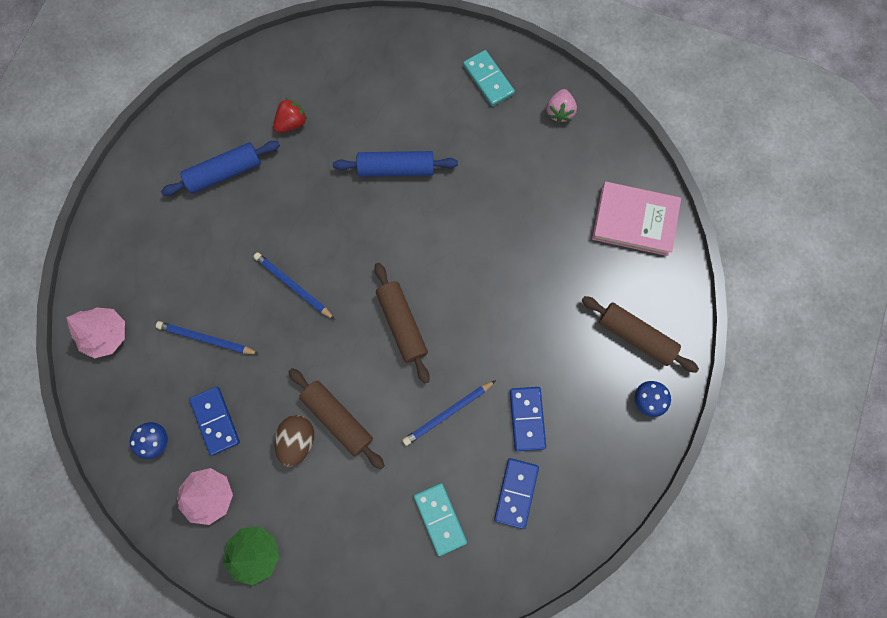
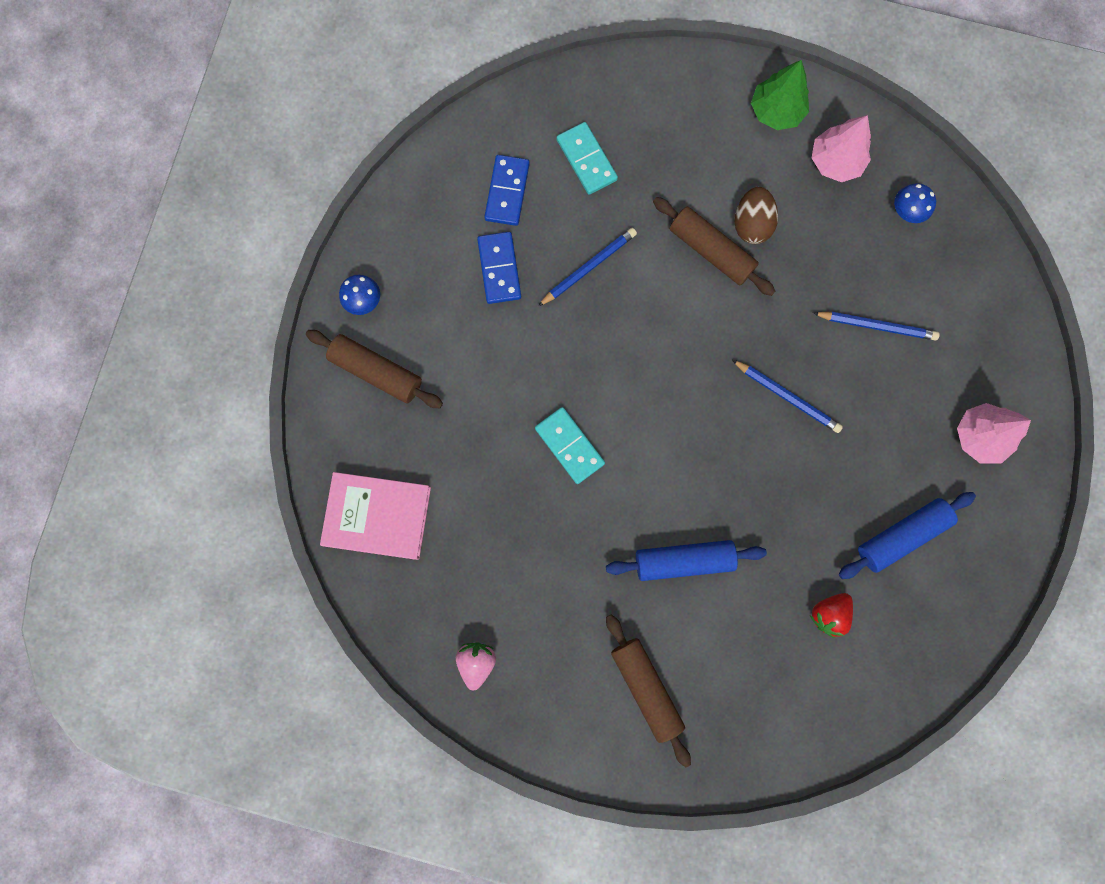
camera: 175 degrees right, 5 degrees up
(106, 335) = (993, 321): pink tree -> pink tree (980, 436)
(215, 421) = (846, 238): blue domino -> none
(402, 324) = (652, 362): brown rolling pin -> brown rolling pin (646, 687)
(488, 80) = (575, 702): turquoise domino -> turquoise domino (569, 446)

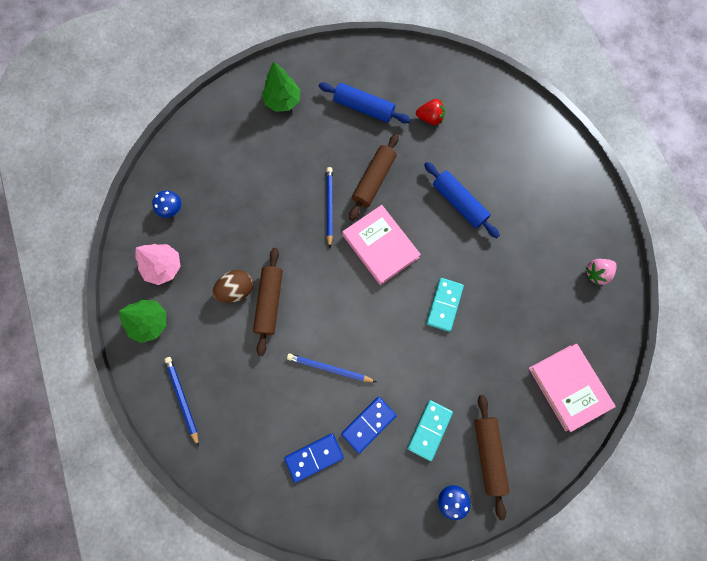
camera: 125 degrees left, 5 degrees down
(586, 160) = (258, 420): turquoise domino -> turquoise domino (429, 429)
(646, 687) = (536, 180): brown rolling pin -> brown rolling pin (373, 180)
(693, 423) = (380, 246): none -> pink book
(876, 326) = (255, 185): blue pencil -> blue pencil (182, 399)
(980, 436) = (282, 101): pink tree -> green tree

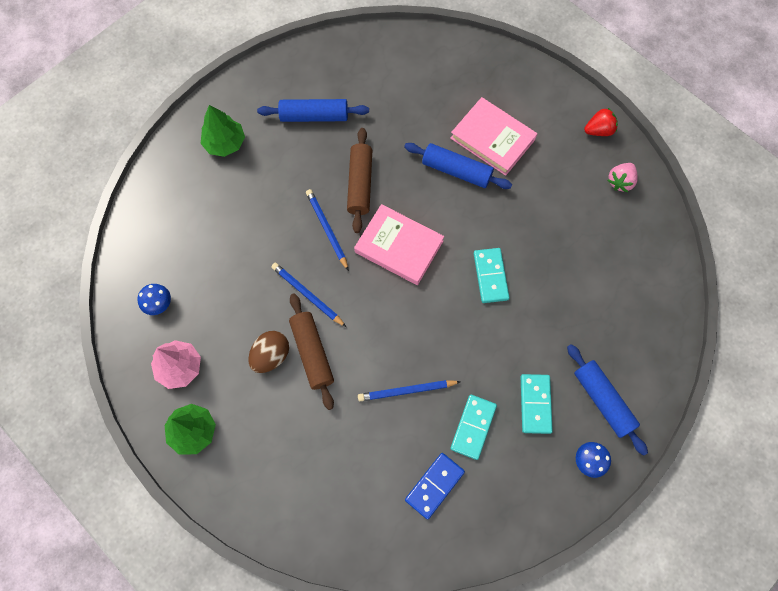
camera: 25 degrees left, 5 degrees down
(182, 399) = (268, 493): blue pencil -> blue pencil (307, 295)
(368, 424) = (473, 427): blue domino -> turquoise domino
(430, 118) = (387, 99): red strawberry -> red strawberry (599, 130)
(488, 454) = (602, 400): brown rolling pin -> blue rolling pin
(568, 387) = (646, 301): pink book -> pink book (492, 139)

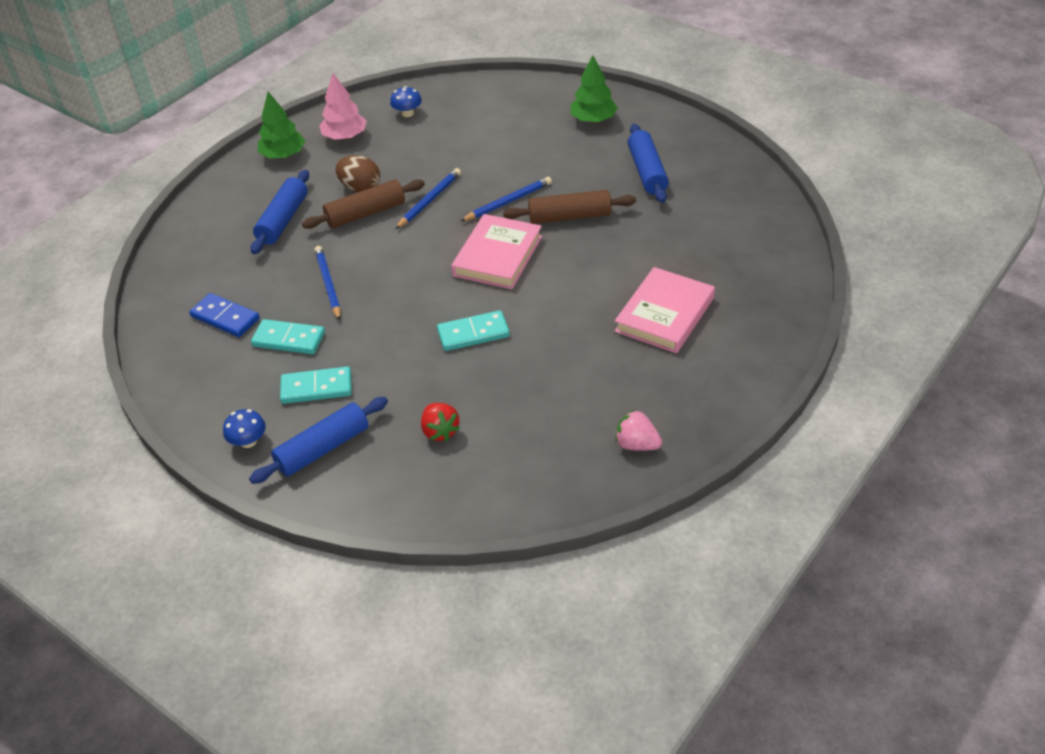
camera: 85 degrees right, 25 degrees down
(456, 170) = (609, 289): blue rolling pin -> blue rolling pin (283, 220)
(599, 130) = (713, 416): red strawberry -> red strawberry (440, 431)

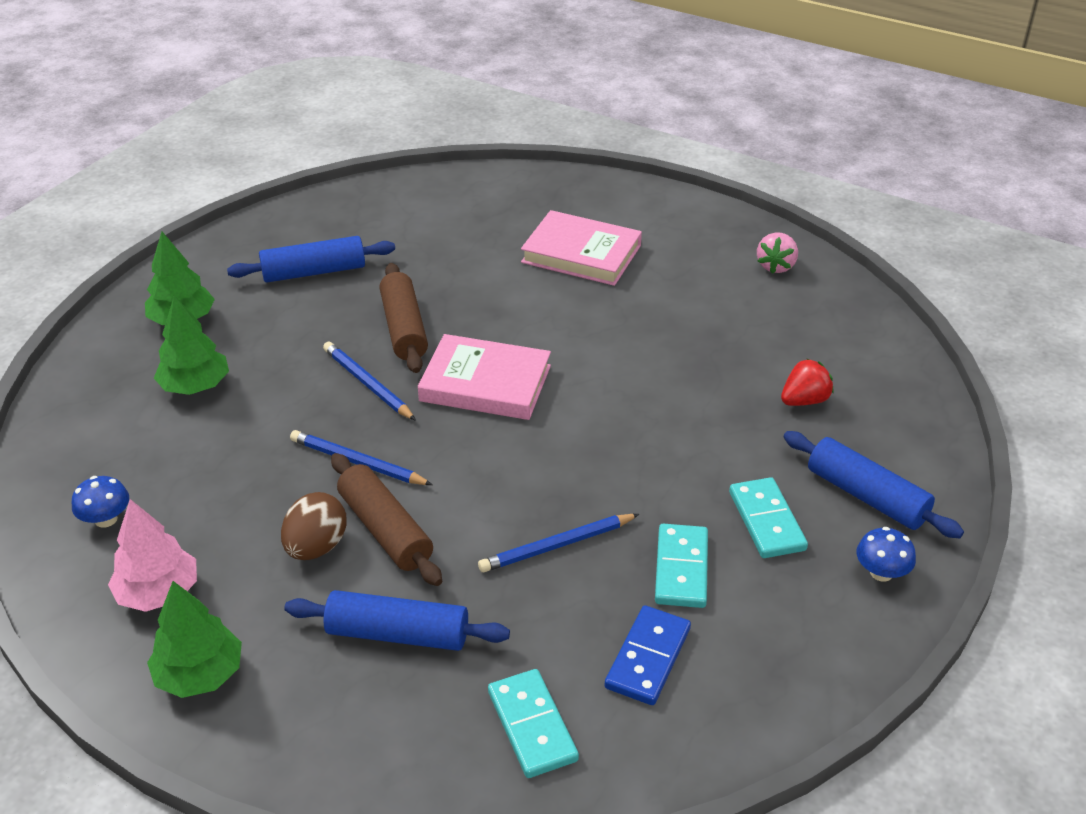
camera: 100 degrees left, 5 degrees down
(473, 333) = (636, 391): turquoise domino -> turquoise domino (532, 726)
(520, 132) = (195, 386): none -> green tree

